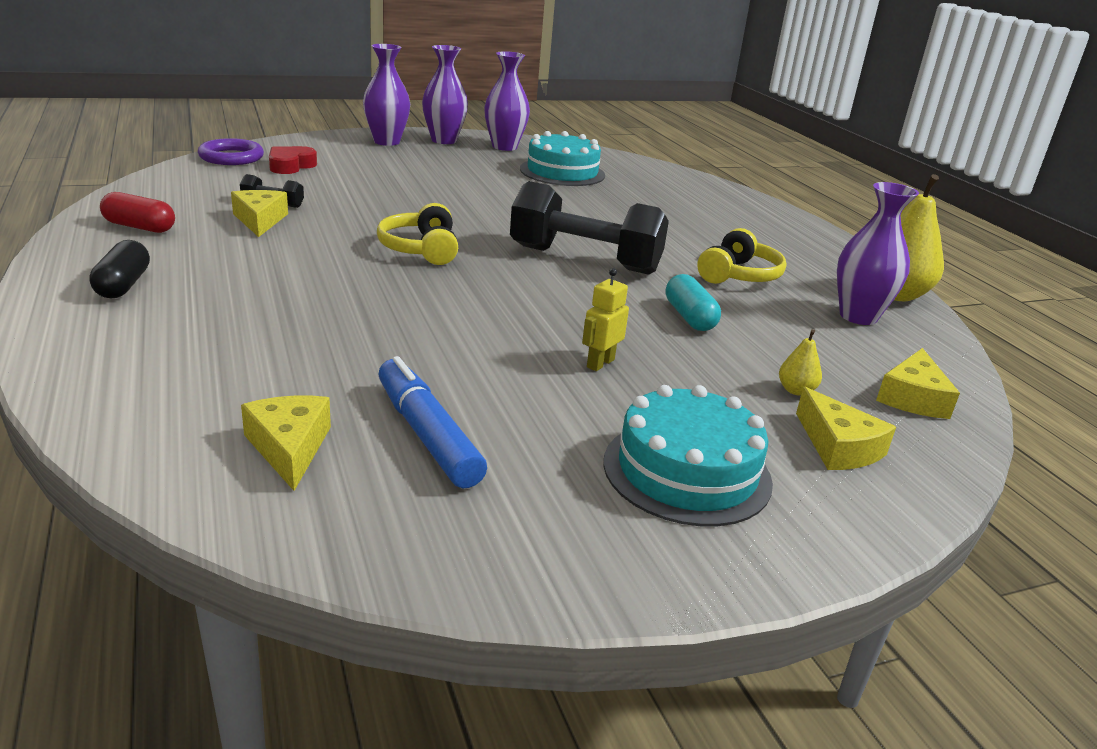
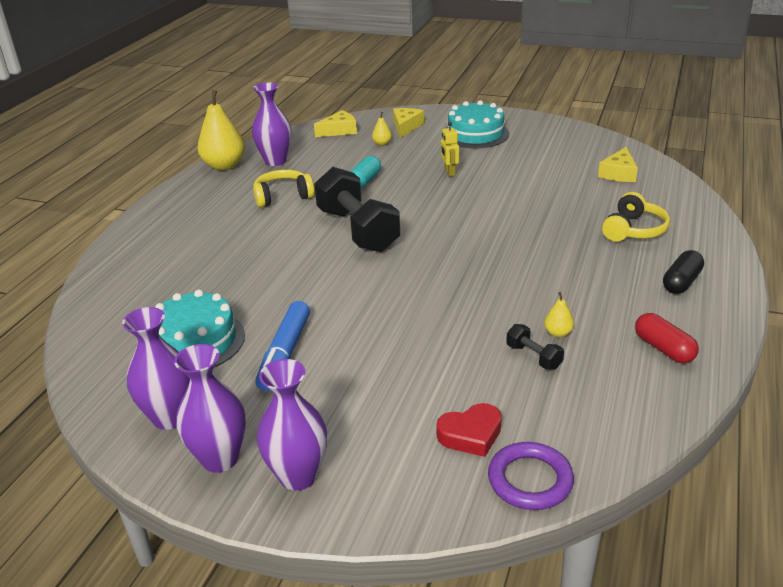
camera: 135 degrees left, 5 degrees up
(260, 220) = (558, 333): yellow cheese -> yellow pear
(421, 249) = (457, 267): yellow headphones -> yellow headphones (634, 230)
(427, 434) = (560, 165): blue marker -> blue marker (284, 353)
(600, 363) = (449, 172): yellow robot -> yellow robot turned 90 degrees clockwise

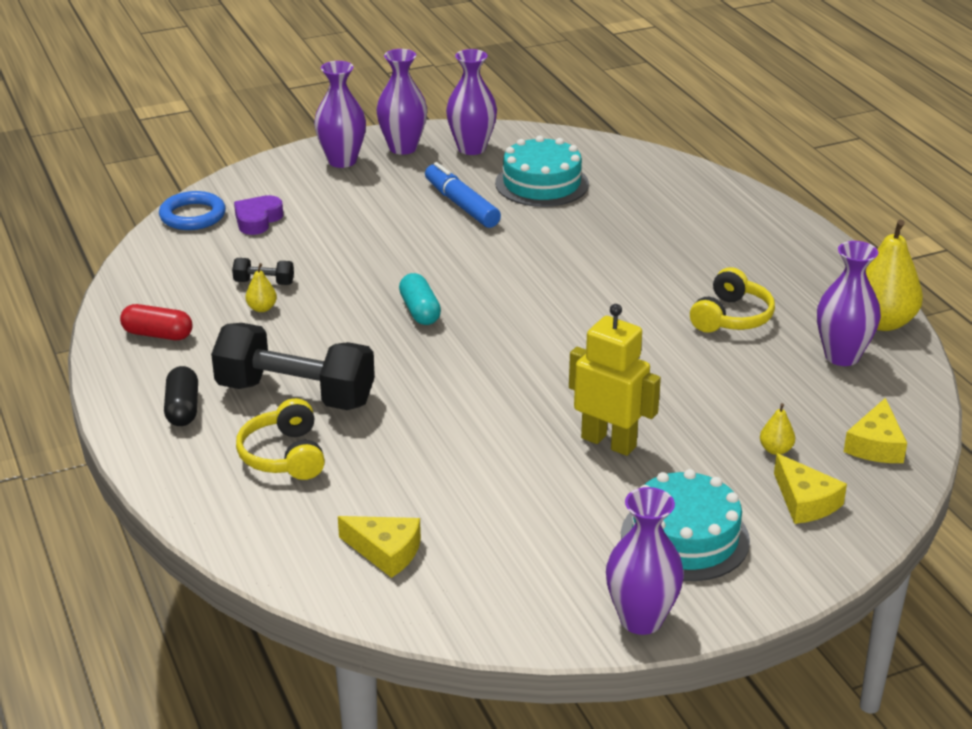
camera: 135 degrees right, 0 degrees up
(357, 230) = (581, 317): black dumbbell -> black dumbbell (295, 394)
(365, 181) = (684, 378): turquoise capsule -> turquoise capsule (419, 311)
(449, 172) = (609, 442): yellow robot -> yellow robot, size x1.87
(471, 435) = (257, 220): red heart -> purple heart
(530, 480) = (192, 216): purple ring -> blue ring
(534, 121) = (641, 619): none -> purple vase
(619, 173) = (386, 551): yellow cheese -> yellow cheese turned 135 degrees clockwise

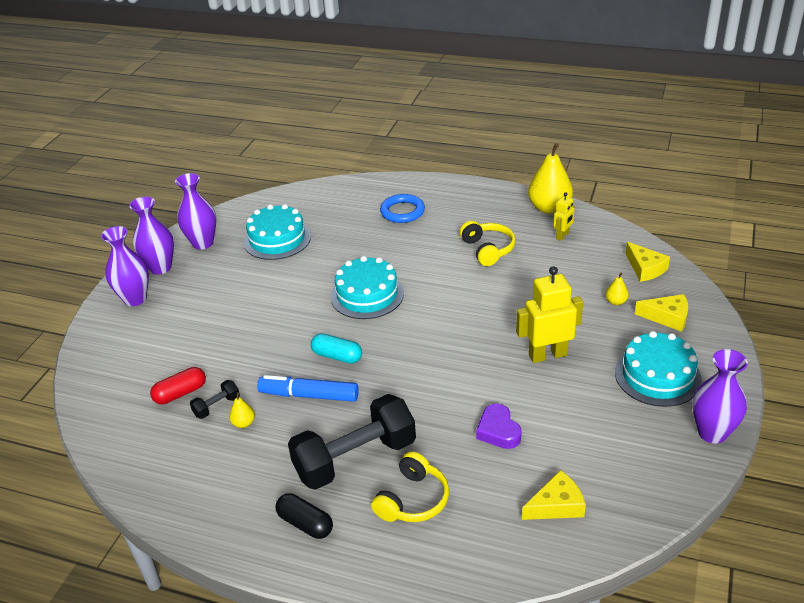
camera: 45 degrees left, 5 degrees up
(158, 334) = (205, 491): red capsule -> red capsule (180, 393)
(192, 216) = (93, 398): blue ring -> blue ring (402, 211)
(257, 220) = (143, 371): purple heart -> purple heart (498, 431)
(284, 455) = (413, 500): yellow headphones -> yellow headphones turned 90 degrees counterclockwise
(461, 205) = (254, 279): blue marker -> blue marker (309, 395)
(536, 280) = (367, 295): none -> turquoise cake
(842, 356) = (562, 236): purple vase -> yellow robot

